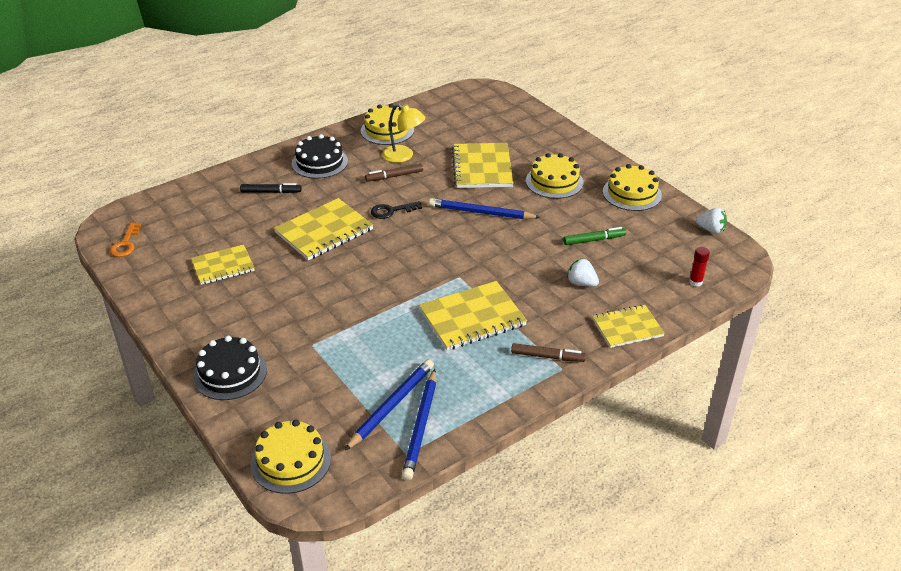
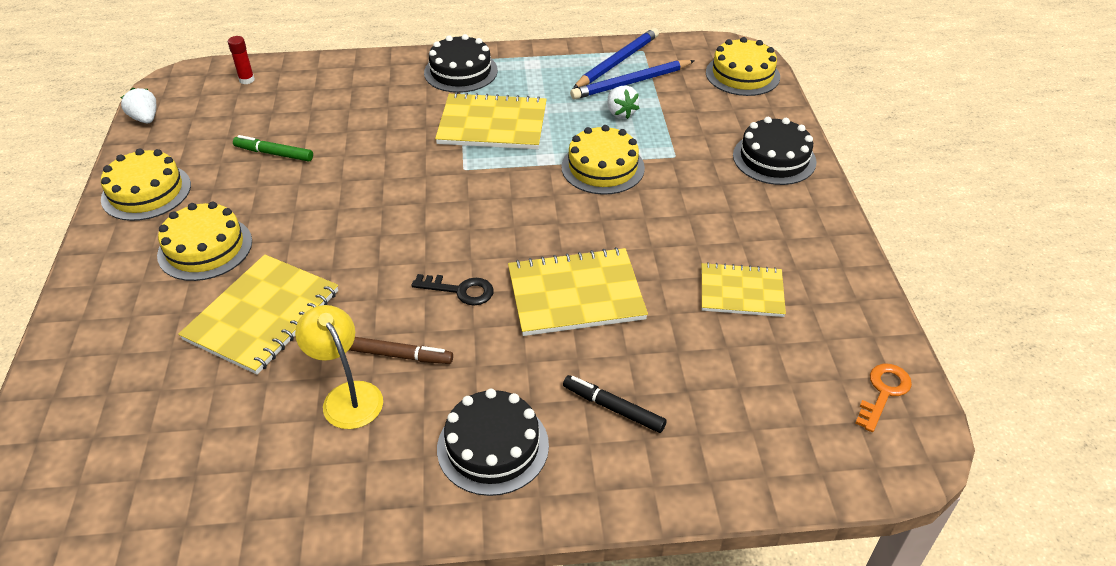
camera: 150 degrees left, 5 degrees up
(387, 130) = (313, 482): yellow cake -> yellow cake (602, 167)
(481, 212) = (351, 239): blue pencil -> none
(547, 357) = (461, 71): brown marker -> black cake
(581, 283) = (349, 117): white strawberry -> white strawberry (620, 113)
(627, 327) = (363, 68): yellow notebook -> none

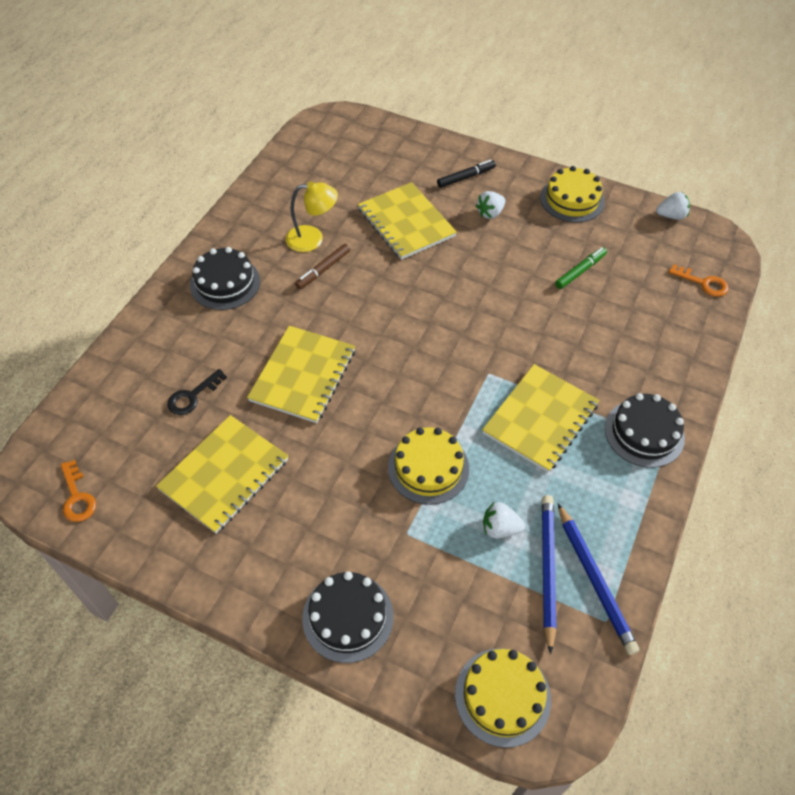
camera: 120 degrees right, 10 degrees up
(205, 248) = (490, 213): yellow cake -> white strawberry
(247, 80) = (703, 283): red glue stick -> orange key
(460, 290) = (355, 317): black key -> black key (192, 396)
(613, 408) = (200, 347): black marker -> black marker (466, 177)
(741, 292) = (224, 475): yellow notebook -> yellow notebook, size x1.52

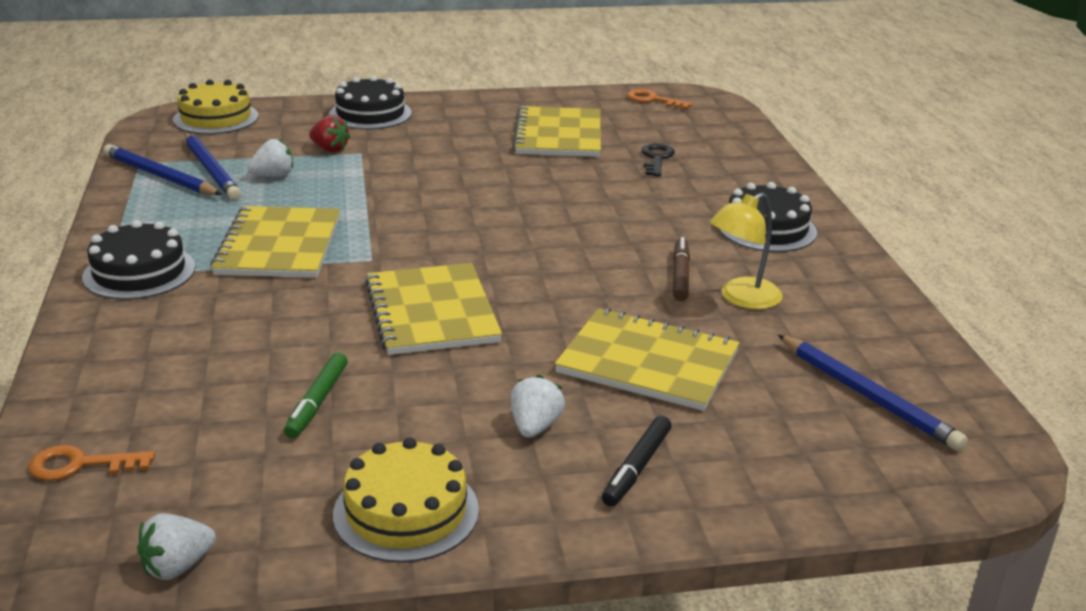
camera: 145 degrees right, 25 degrees down
(303, 375) = (575, 198): yellow notebook -> yellow notebook (431, 312)
(332, 163) = (868, 396): none -> blue pencil
(428, 468) = (376, 185): yellow cake -> none
(429, 555) = (330, 149): none -> red strawberry

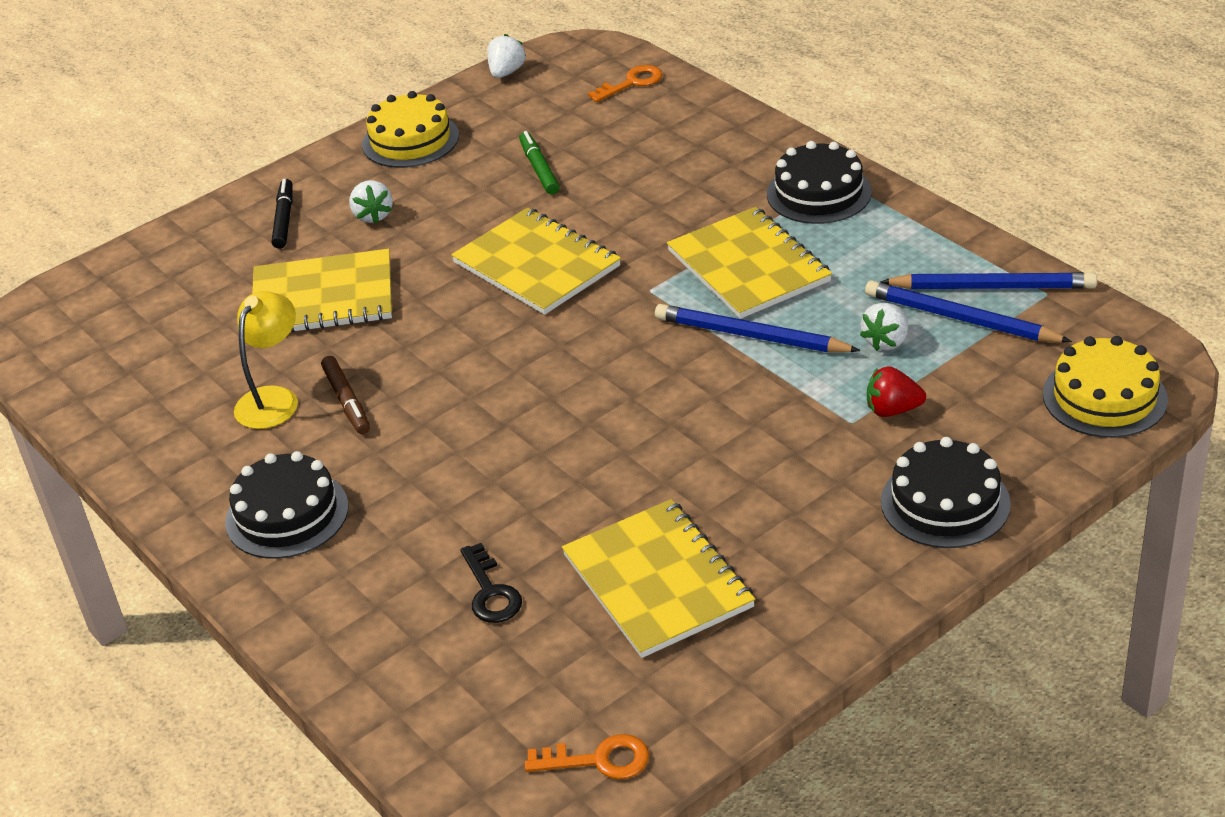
camera: 155 degrees right, 10 degrees up
(868, 396) = (130, 343): blue pencil -> blue pencil (751, 336)

